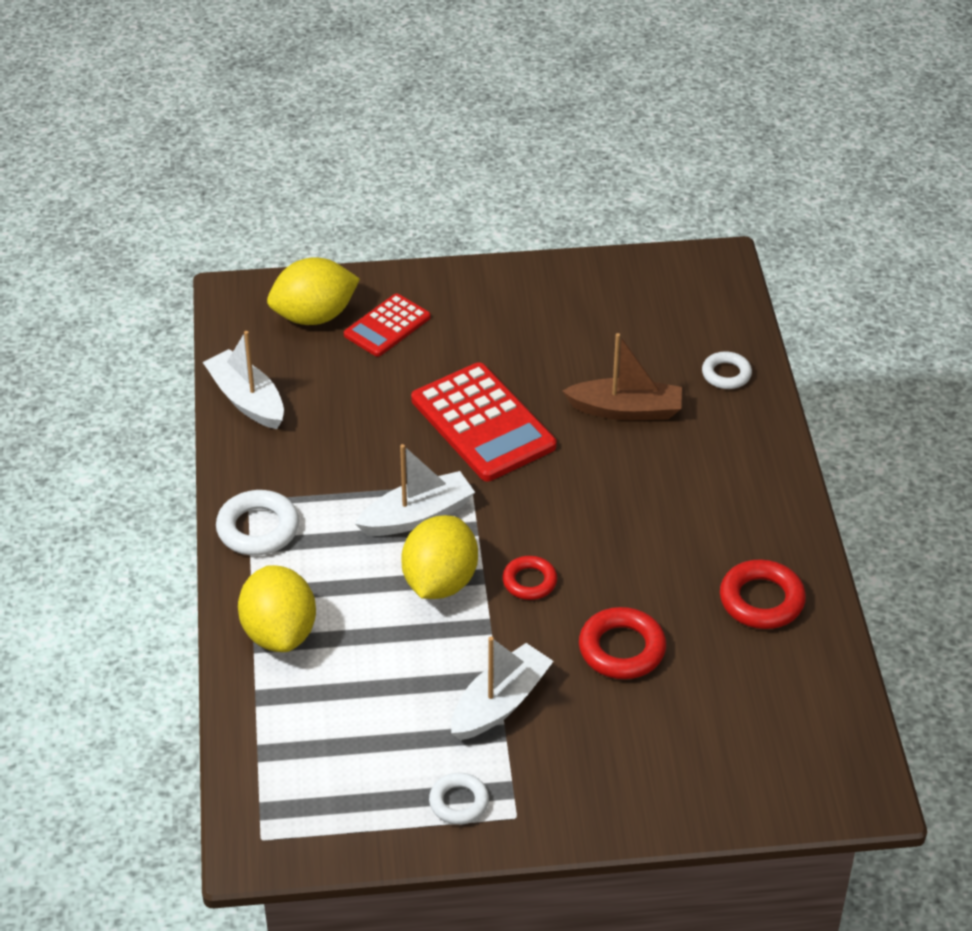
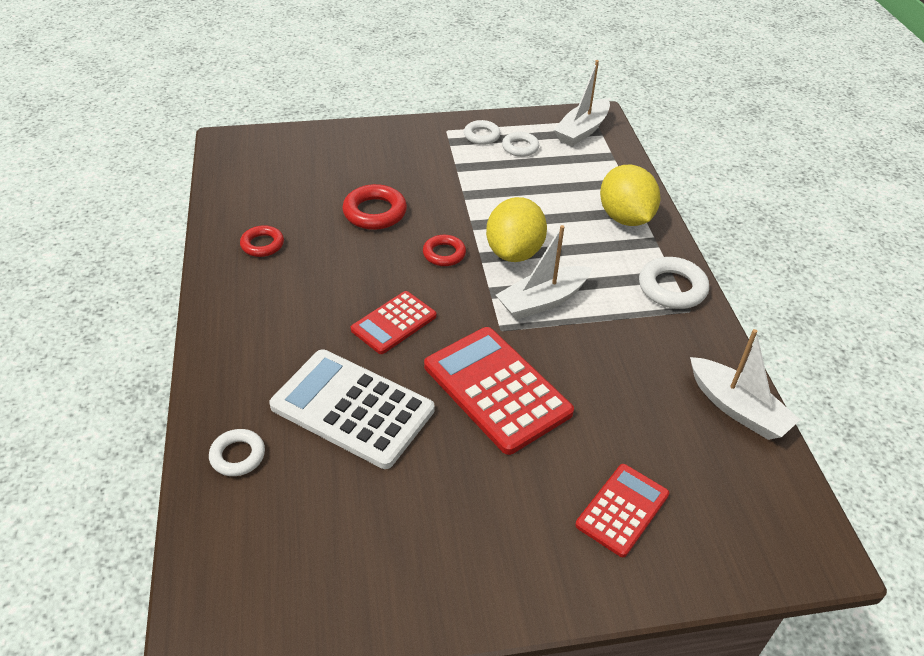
camera: 175 degrees right, 0 degrees up
(314, 316) = (711, 522): yellow lemon -> none
(400, 773) = (520, 147): none -> white ring
(500, 703) = (460, 181): white boat -> white boat (582, 131)
(589, 494) = (394, 323): none -> red calculator
(626, 410) = (352, 408): brown boat -> white calculator
(761, 600) = (262, 244): red ring -> red ring, size x0.65

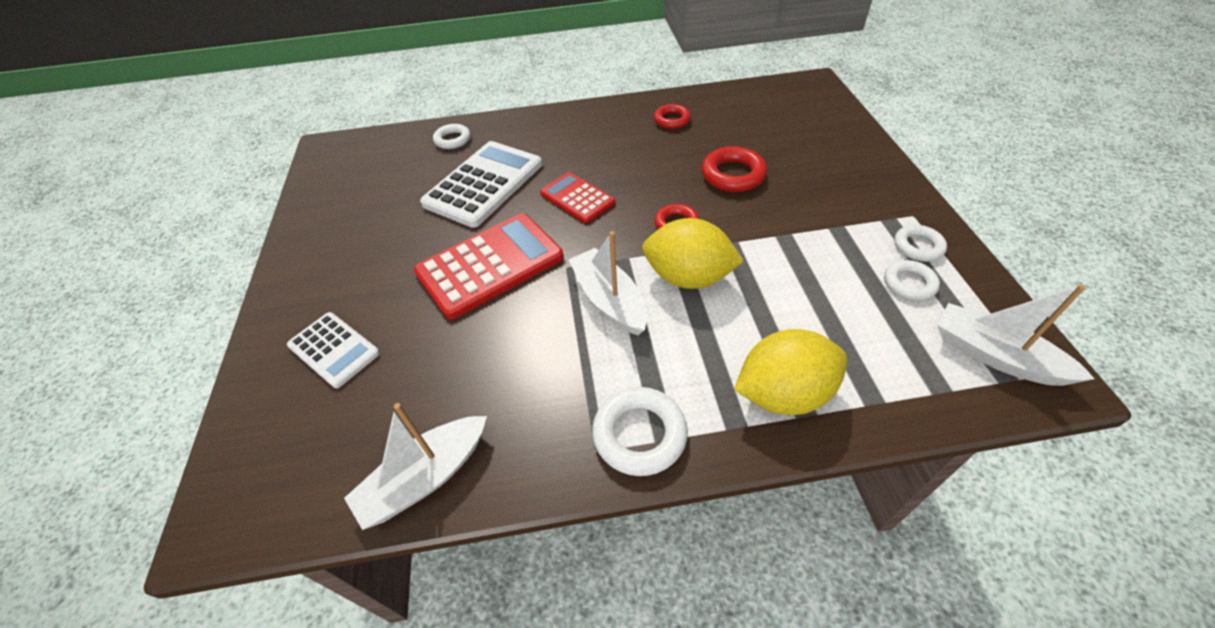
camera: 95 degrees right, 5 degrees up
(622, 510) = (334, 350): red calculator -> white calculator

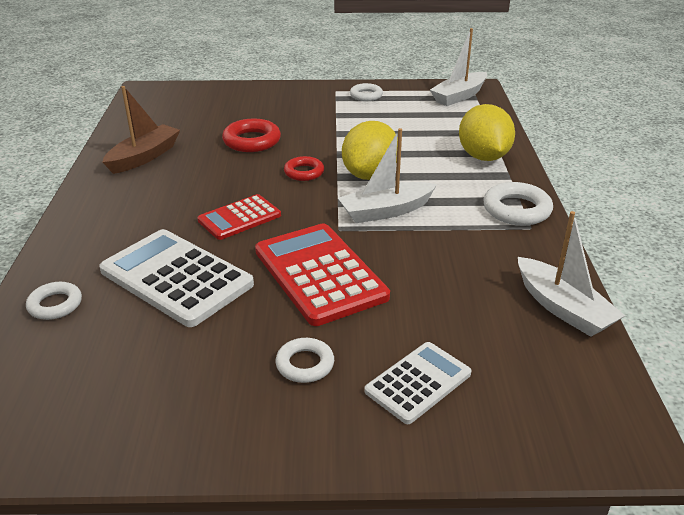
camera: 85 degrees left, 15 degrees down
(672, 120) = (144, 157): red ring -> brown boat
(909, 284) = (398, 105): white ring -> white ring (305, 364)

